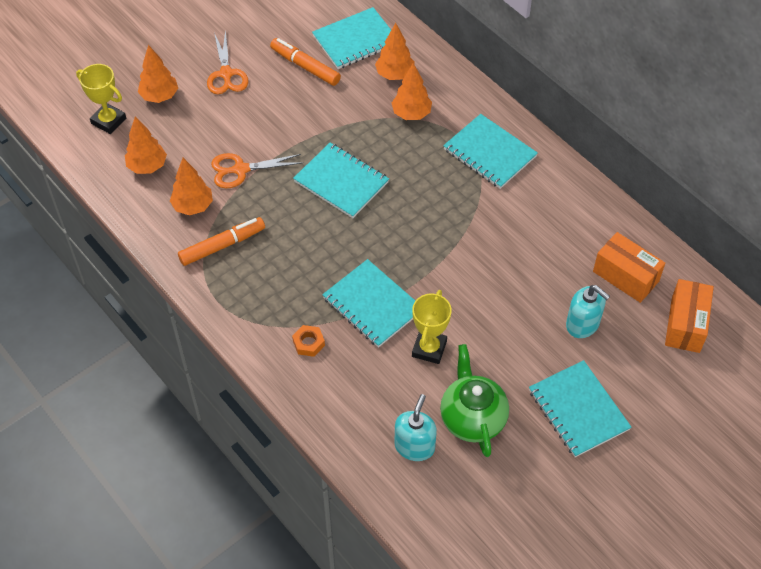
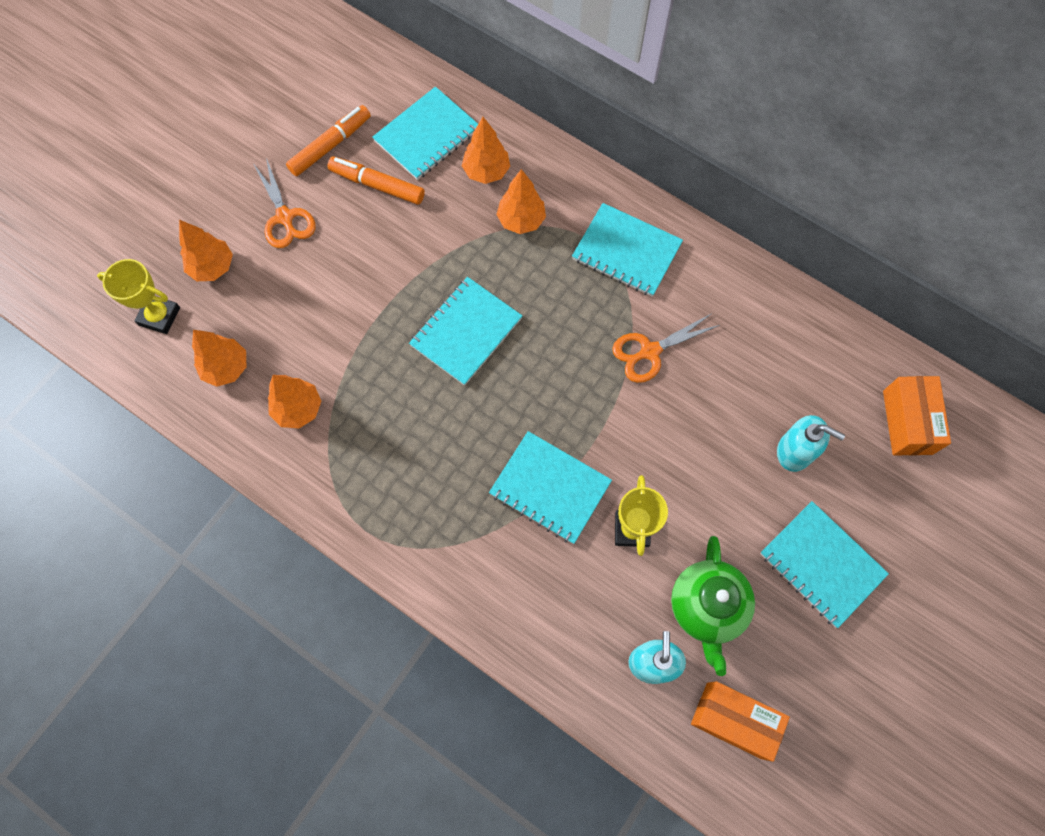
camera: 15 degrees left, 15 degrees up
(222, 245) = (349, 454): orange marker -> orange marker (330, 146)
(241, 170) = (341, 345): orange scissors -> orange scissors (650, 351)
(308, 343) = (490, 559): orange nut -> none
(341, 182) = (466, 332): turquoise notebook -> turquoise notebook turned 75 degrees counterclockwise
(472, 418) = (706, 607): green teapot -> green teapot turned 150 degrees counterclockwise
(626, 276) = (825, 376): orange box -> orange box (734, 720)

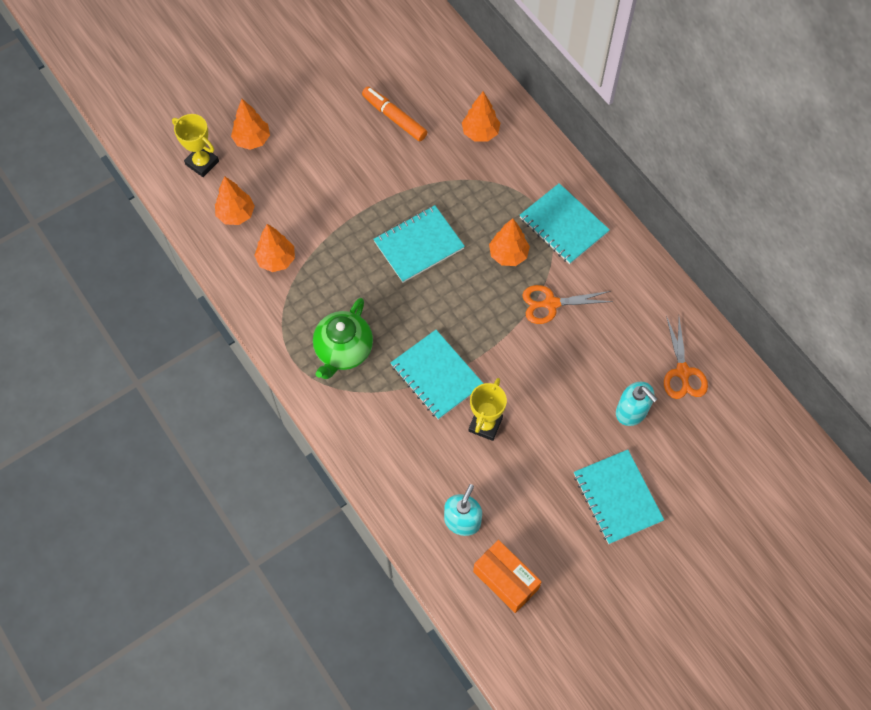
camera: 20 degrees right, 5 degrees down
(285, 217) = (317, 120): orange scissors -> orange scissors (682, 372)
(330, 146) = (370, 78): orange marker -> none
(427, 135) = (446, 92): turquoise notebook -> none
(521, 220) = (492, 177): orange tree -> orange tree (508, 255)
(706, 607) = (518, 497): green teapot -> green teapot (343, 351)
(907, 422) = (729, 420): orange box -> none

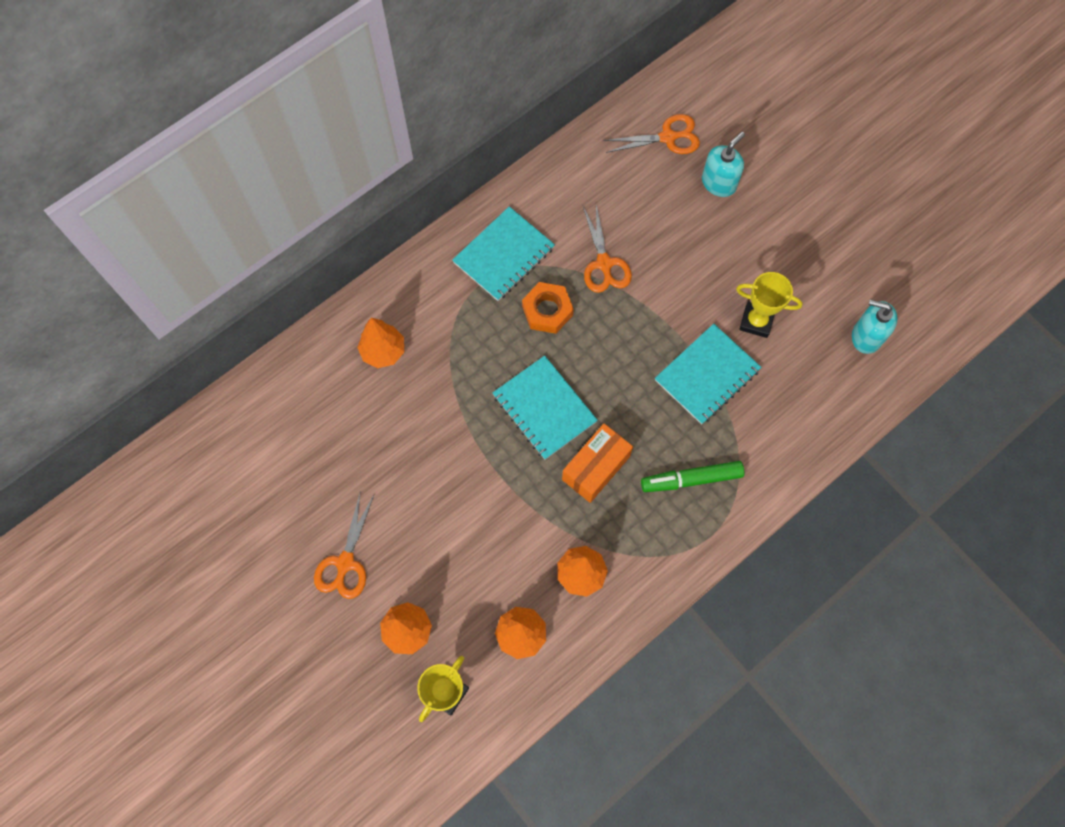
camera: 95 degrees left, 5 degrees up
(310, 102) = (345, 562): none -> orange scissors
(343, 351) = (691, 479): green teapot -> green marker
(394, 117) = (365, 454): orange marker -> none
(506, 580) = (919, 291): orange box -> orange box (595, 468)
(508, 255) = (547, 311): orange tree -> orange nut
(617, 497) = (813, 194): turquoise notebook -> none

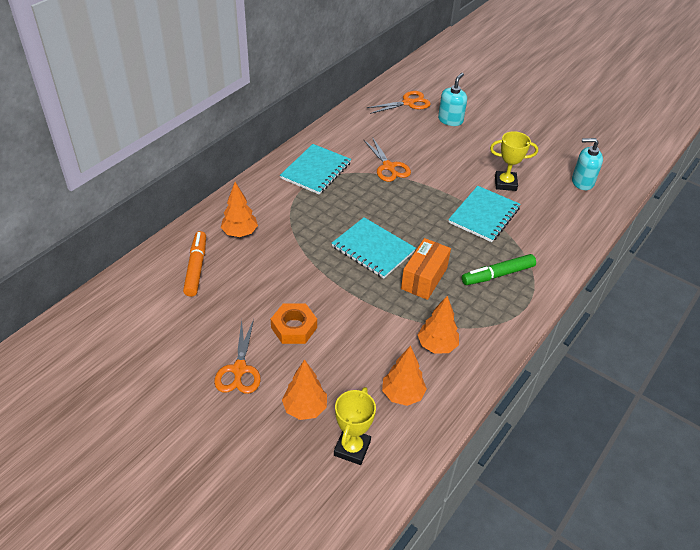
camera: 15 degrees left, 25 degrees down
(320, 400) = (196, 268): none -> orange marker
(547, 311) = (357, 195): orange nut -> orange nut (294, 327)

